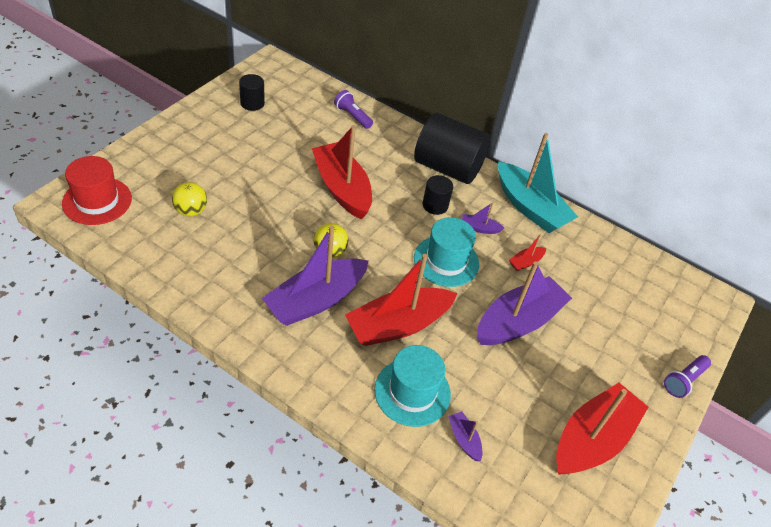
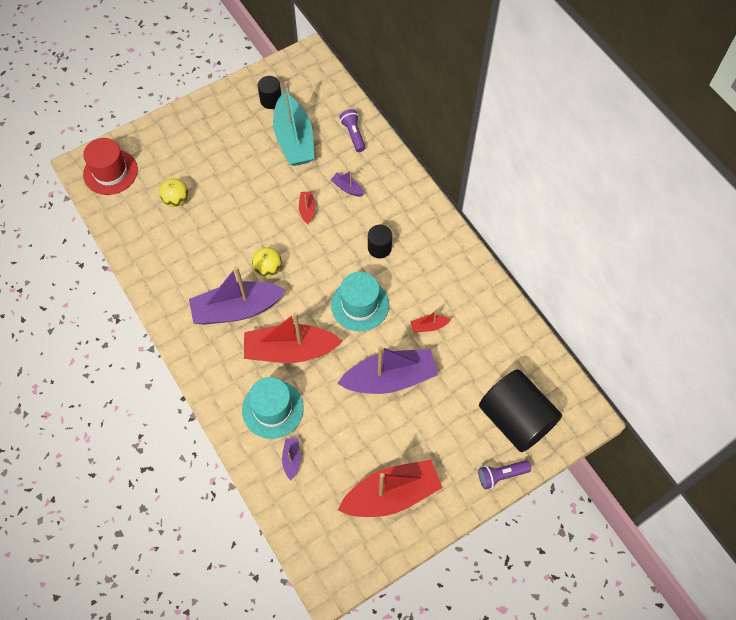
camera: 30 degrees right, 15 degrees up
(342, 188) = (307, 210): red boat -> red boat, size x0.42
(447, 168) = (412, 212): black cylinder -> black cylinder (515, 419)
(479, 228) = (406, 281): purple boat -> purple boat (347, 188)
(530, 207) = (465, 273): turquoise boat -> turquoise boat (294, 139)

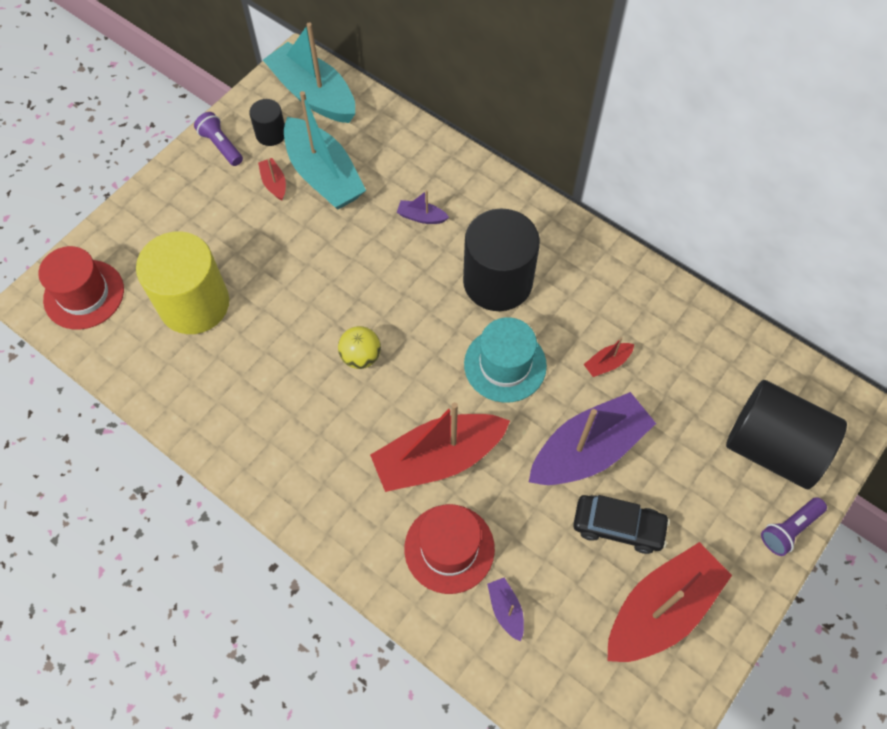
camera: 20 degrees left, 0 degrees up
(176, 200) = (194, 304): yellow ball -> yellow cylinder
(237, 309) = (341, 426): purple boat -> none
(272, 409) = (449, 548): turquoise hat -> red hat
(307, 210) = (380, 262): red boat -> red boat (274, 183)
(310, 81) = (313, 94): none -> turquoise boat
(353, 134) = (399, 146): purple flashlight -> purple flashlight (221, 146)
(379, 248) = (497, 281): black cylinder -> black cylinder, size x2.08
(387, 433) = (618, 526): none -> black car

